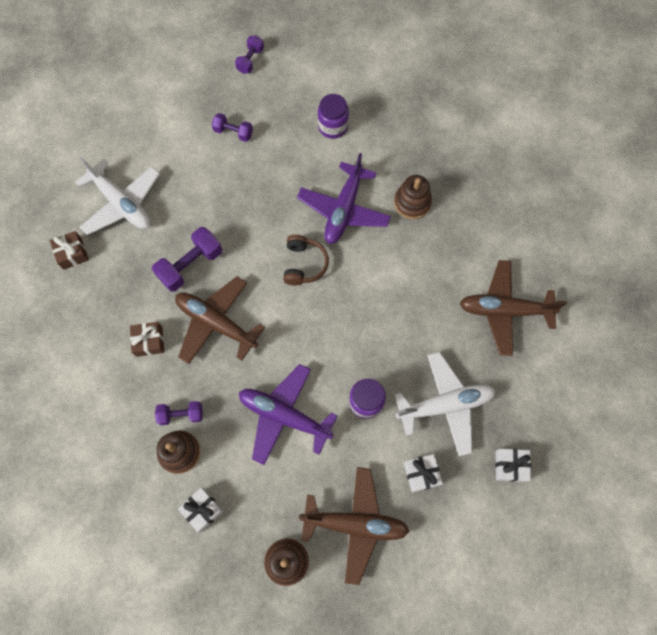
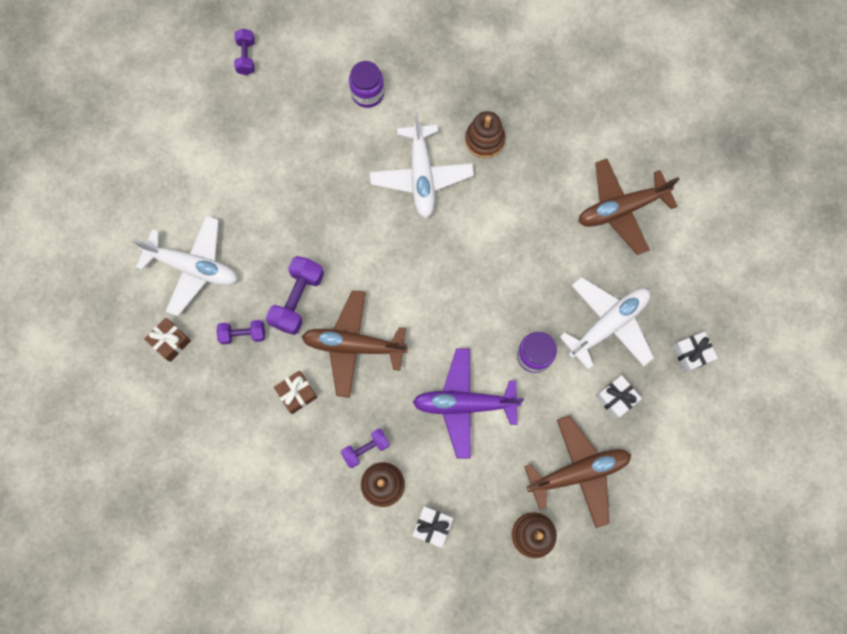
camera: 25 degrees left, 5 degrees up
(233, 132) = (269, 143): purple dumbbell -> purple dumbbell (243, 334)
(304, 264) = (409, 248): brown headphones -> none
(344, 210) = (421, 176): purple plane -> white plane

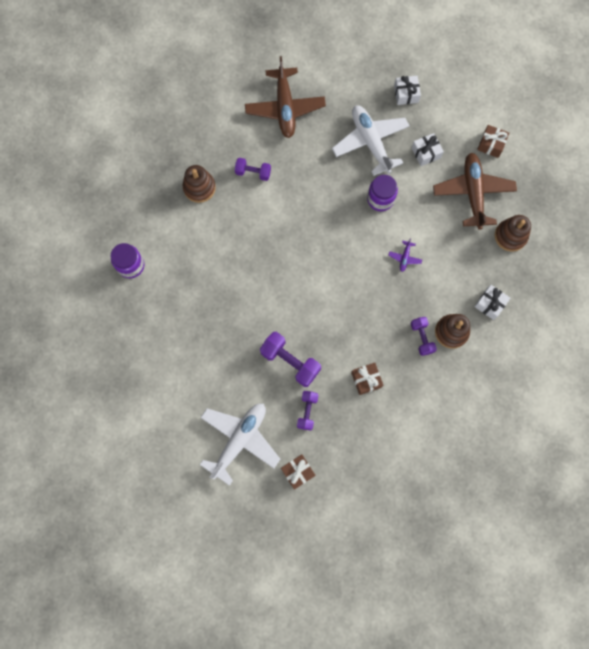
camera: 75 degrees left, 0 degrees up
(246, 57) = (64, 355): purple dumbbell -> purple dumbbell (253, 173)
(354, 345) = (339, 327): brown plane -> none
(421, 176) = (215, 242): white plane -> none
(464, 404) = (404, 258): purple plane -> purple plane, size x0.40
(656, 482) = (491, 144): none -> brown gift

